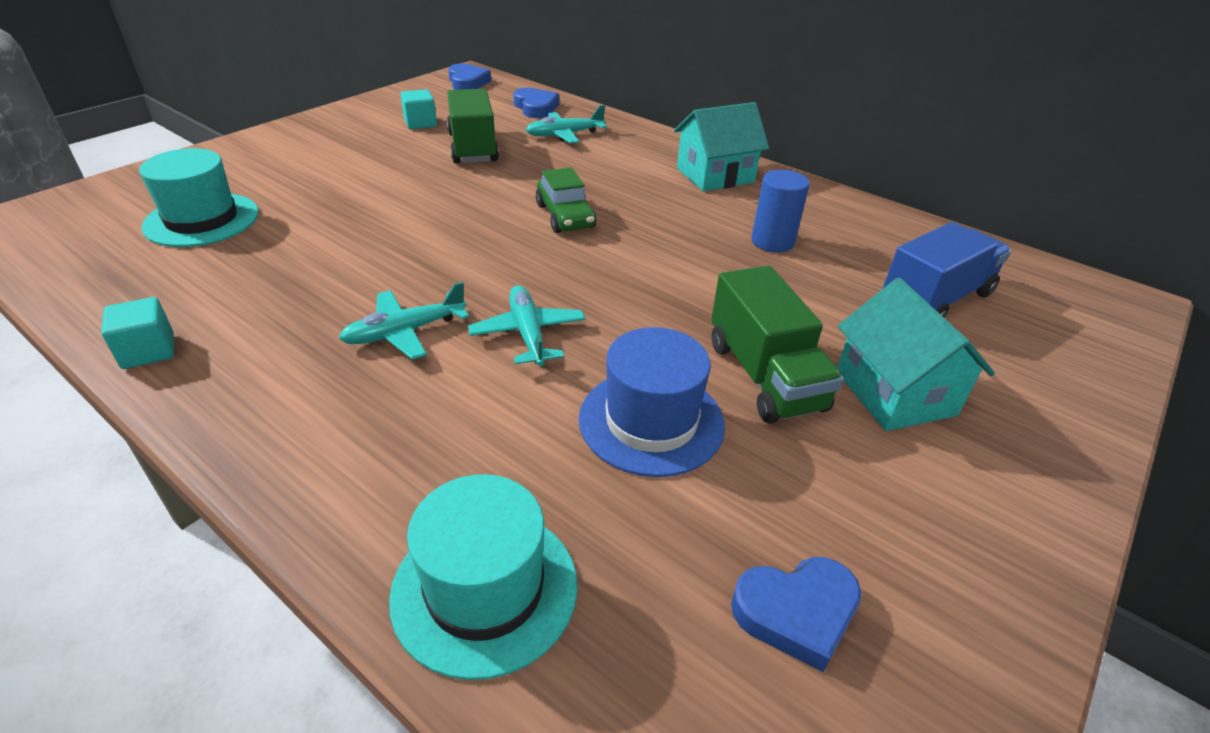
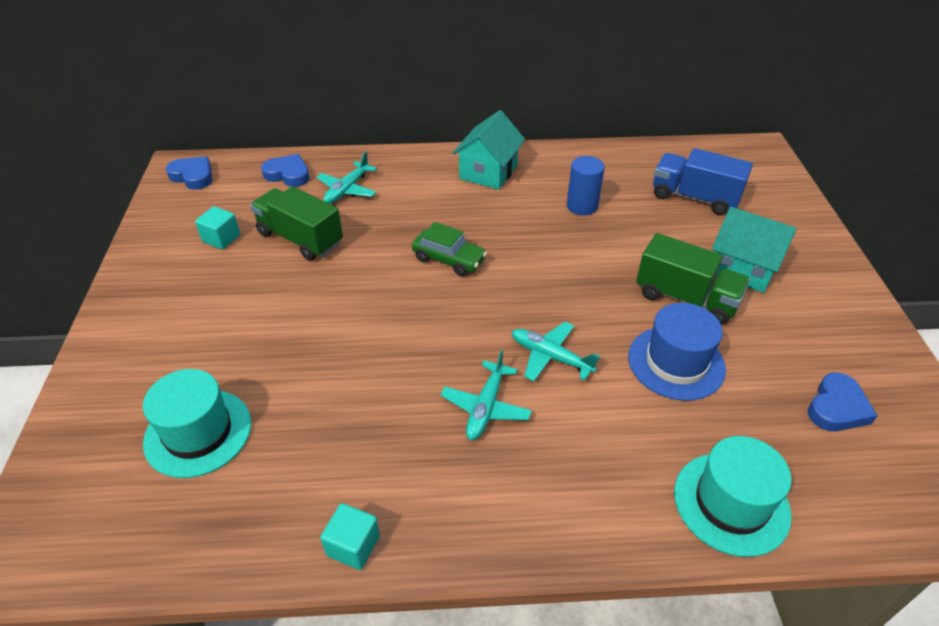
camera: 40 degrees left, 5 degrees up
(935, 299) = (694, 198): blue truck -> blue truck turned 75 degrees counterclockwise

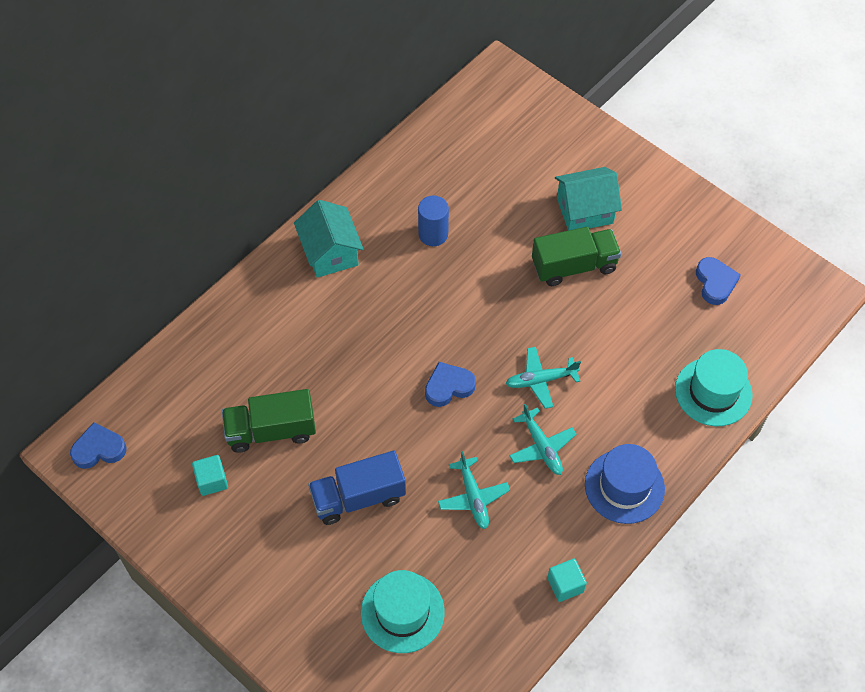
camera: 45 degrees left, 15 degrees up
(288, 174) = (176, 382): blue heart -> blue heart (448, 386)
(347, 190) = (245, 358): turquoise plane -> turquoise plane (473, 497)
(449, 259) = (397, 359): green car -> none
(676, 362) = (611, 323): blue hat -> blue hat (624, 486)
(694, 198) = (499, 164): blue truck -> blue truck (358, 497)

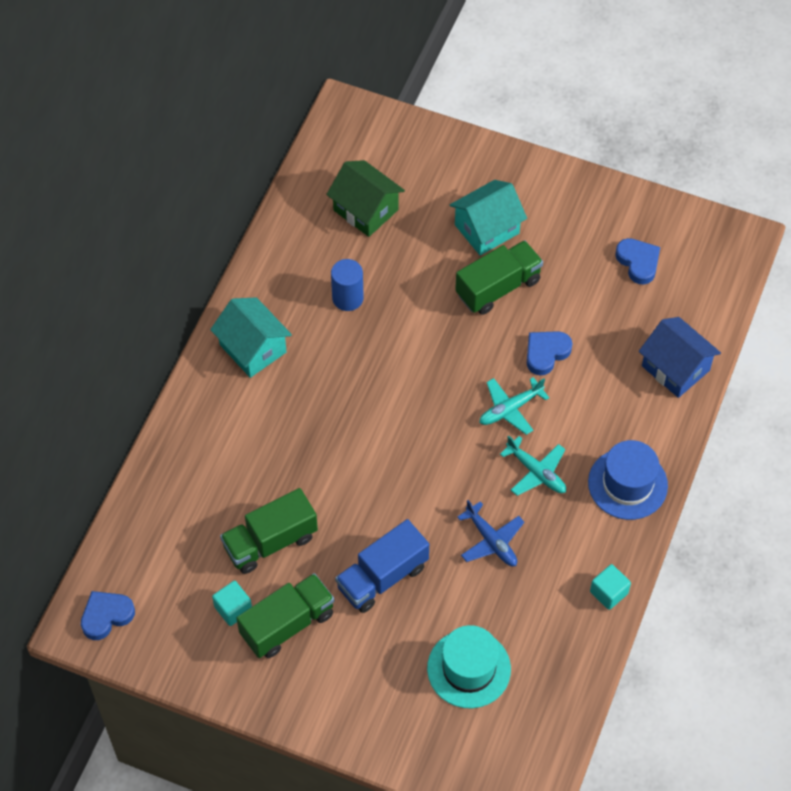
camera: 20 degrees left, 0 degrees up
(254, 512) = (287, 624): none -> green truck
(448, 386) = (425, 443): blue heart -> blue heart (546, 353)
(473, 497) = (491, 541): turquoise plane -> blue plane
(482, 162) = (366, 210): none -> green house
(713, 392) = (675, 368): turquoise hat -> blue house

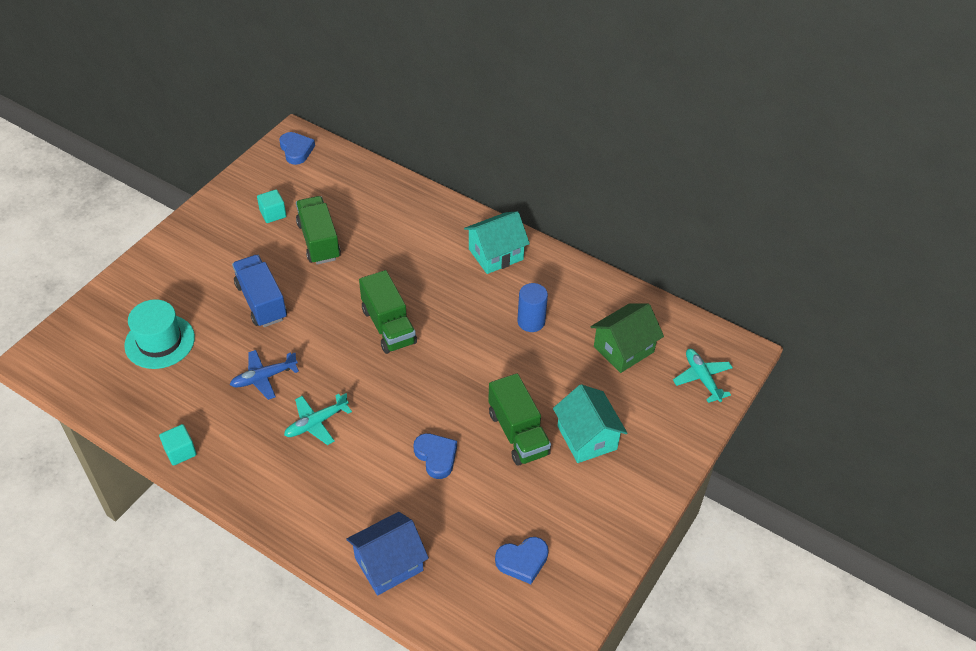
camera: 100 degrees right, 10 degrees down
(287, 624) = (247, 241): green truck -> green truck (388, 326)
(510, 409) = (385, 417): turquoise plane -> turquoise plane (702, 378)
(627, 484) = (278, 491): blue hat -> none

